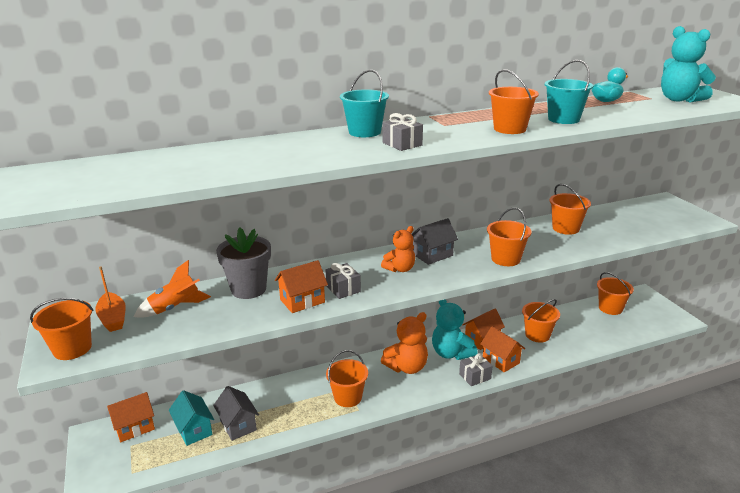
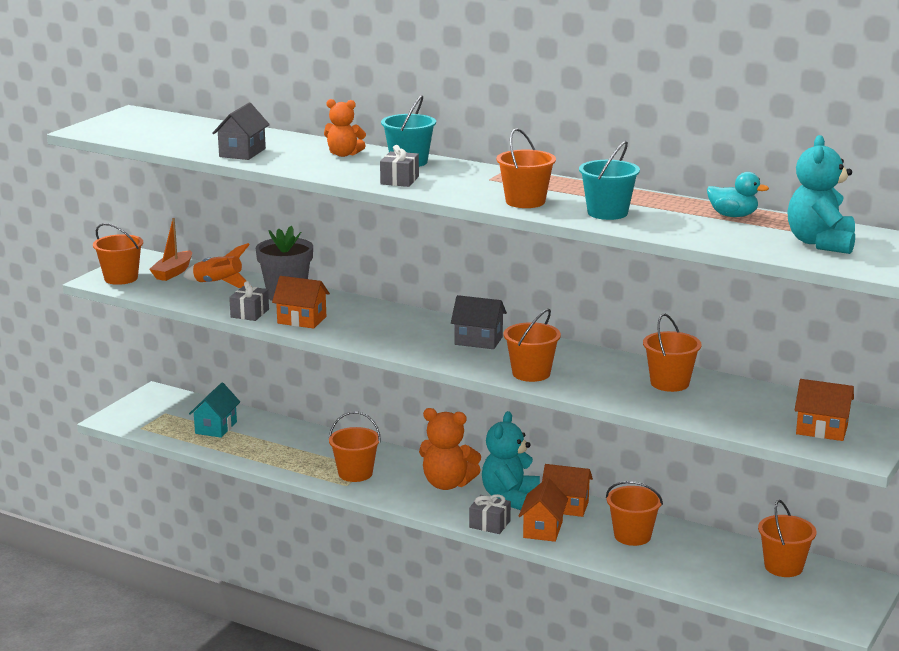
camera: 50 degrees right, 5 degrees down
(135, 427) = (185, 404): orange house -> orange house (821, 430)
(238, 425) = (247, 442): grey house -> grey house (242, 153)
(343, 289) = (347, 327): grey gift -> grey gift (250, 313)
(400, 269) = (424, 336): orange teddy bear -> orange teddy bear (344, 154)

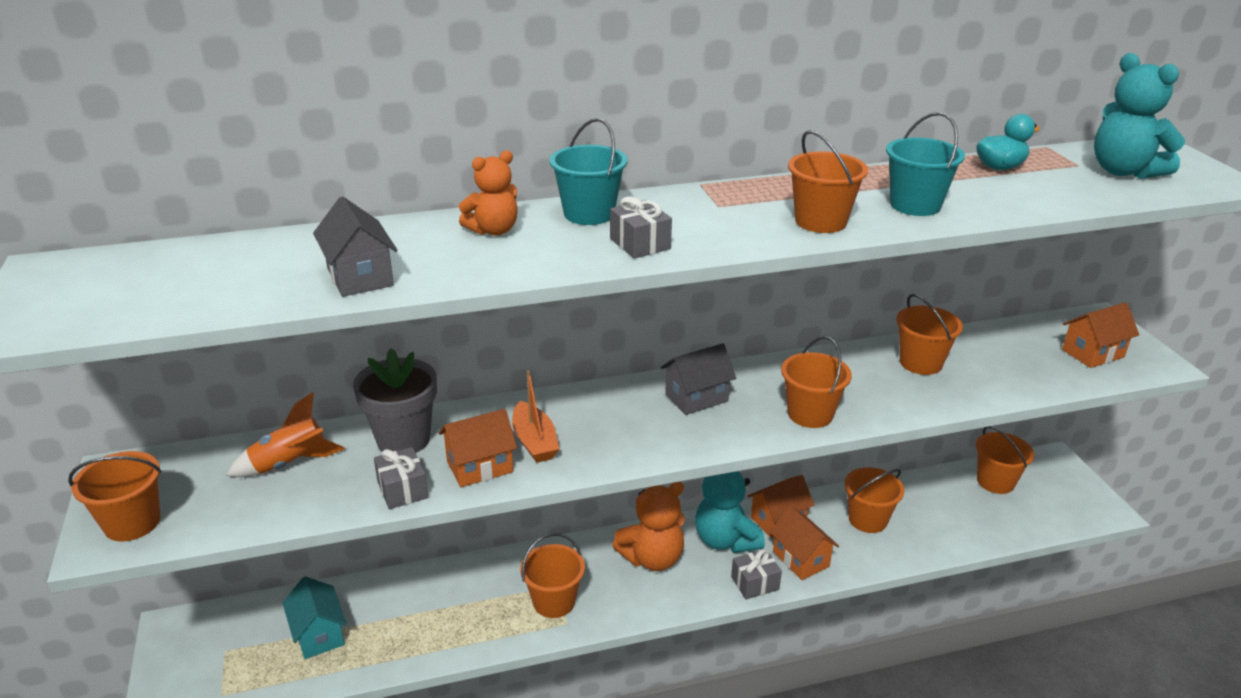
camera: 45 degrees left, 10 degrees up
(173, 272) = (197, 475): orange boat -> orange boat (534, 442)

